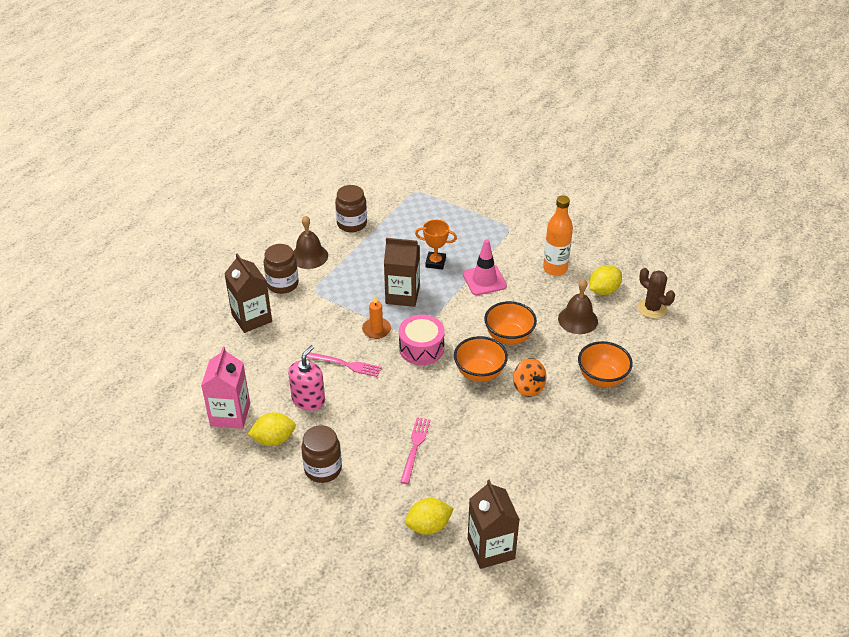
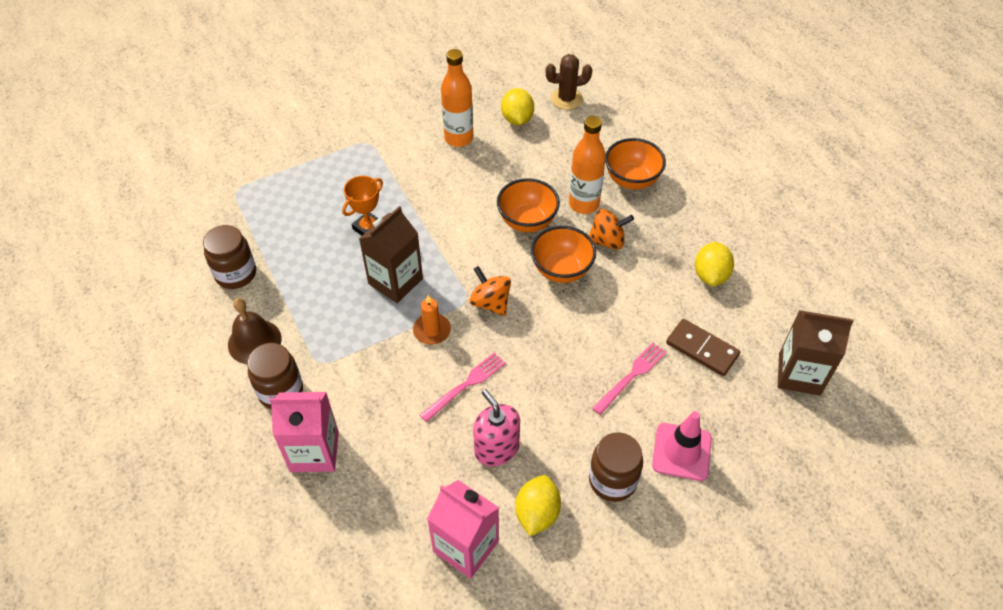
camera: 60 degrees left, 10 degrees up
(251, 318) = (314, 451): brown carton -> pink carton
(415, 447) = (631, 376): pink fork -> pink fork turned 90 degrees clockwise
(421, 348) = (490, 302): pink drum -> orange spinning top
(428, 526) = (745, 414): yellow lemon -> yellow lemon (710, 275)
(469, 480) = (702, 349): none -> brown domino
(484, 280) = (429, 200): pink traffic cone -> pink traffic cone (681, 452)
(552, 360) = (584, 204): none -> orange bottle
(578, 320) = (542, 157): brown bell -> none

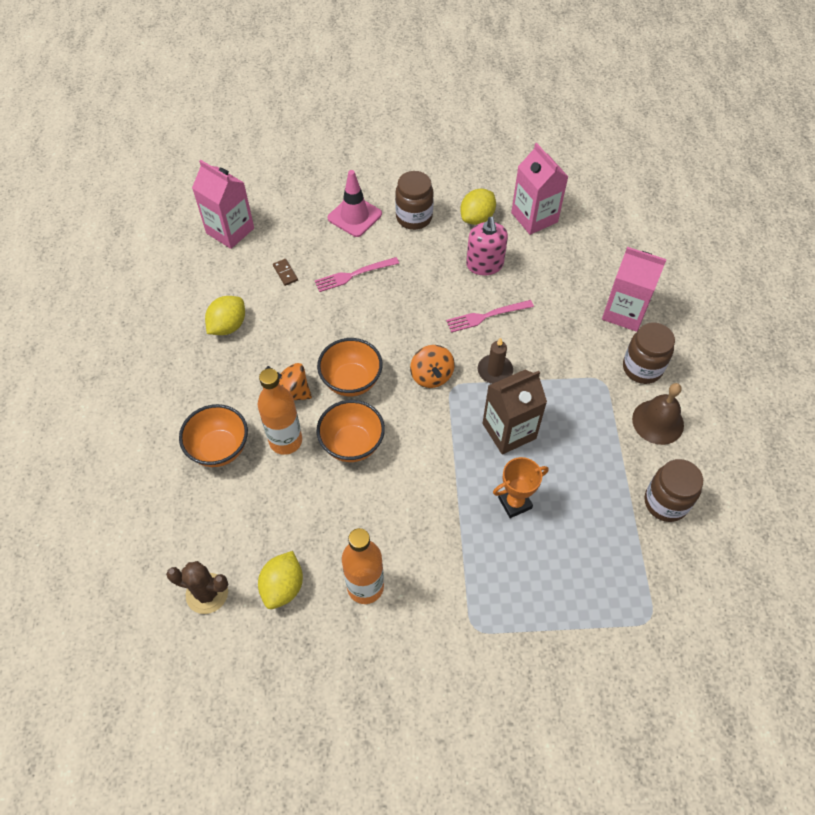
camera: 155 degrees left, 5 degrees up
(432, 330) = (495, 371): orange candle -> brown candle
(702, 349) = (285, 273): brown domino -> brown domino, size x0.52
(799, 374) = (230, 230): brown carton -> pink carton

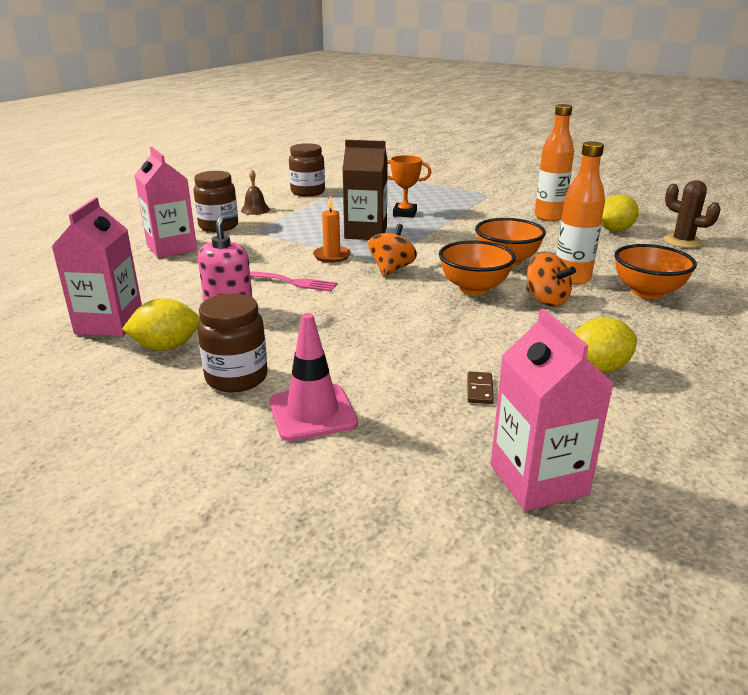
camera: 145 degrees left, 30 degrees down
(354, 275) = (387, 355): pink fork -> none
(495, 371) = (332, 256): brown candle -> orange candle
(658, 422) = (255, 210): brown bell -> brown bell, size x0.65

